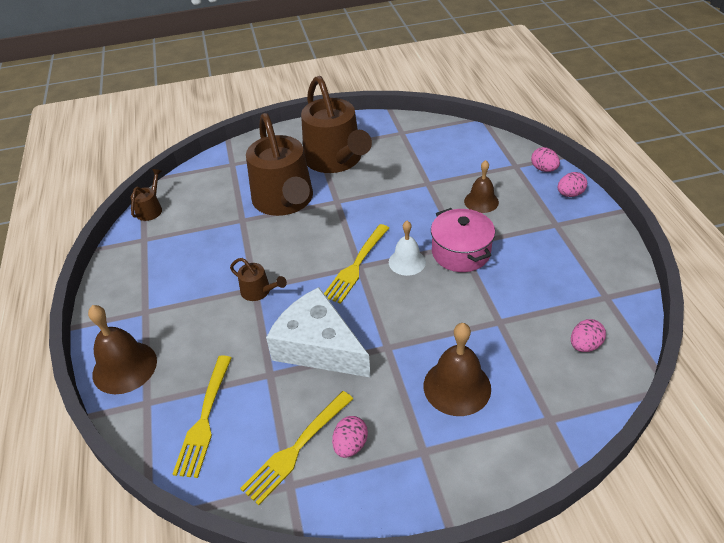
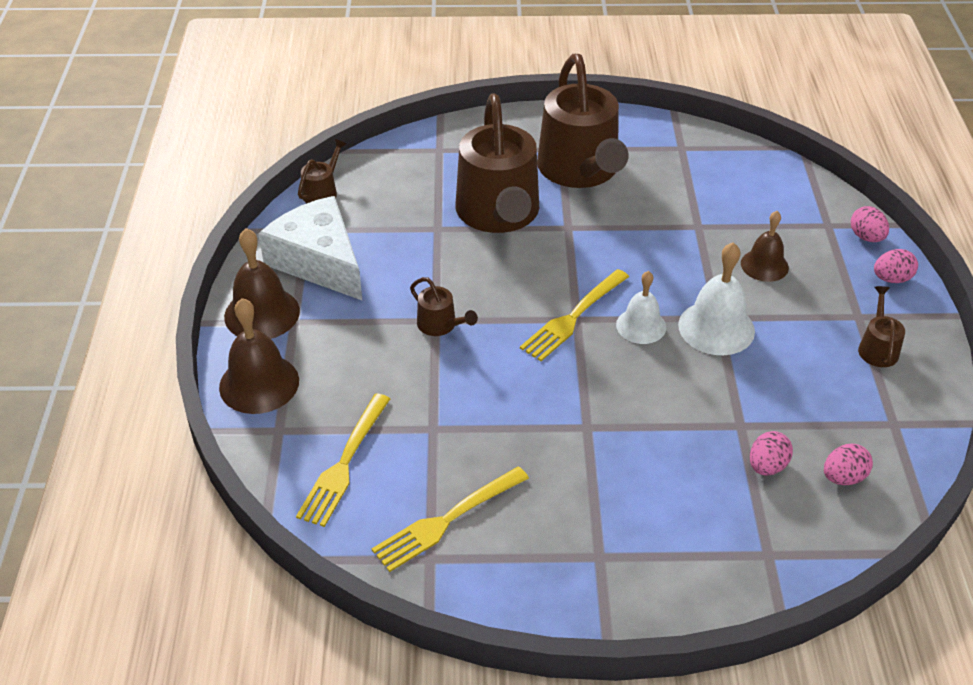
camera: 10 degrees right, 0 degrees up
(318, 346) = (500, 408): white cheese -> white cheese (319, 261)
(350, 445) = (512, 530): pink egg -> pink egg (767, 466)
(457, 387) = (662, 492): brown bell -> brown bell (262, 313)
(461, 252) = (716, 327): pink pot -> white bell
(577, 244) = (877, 348): none -> brown watering can

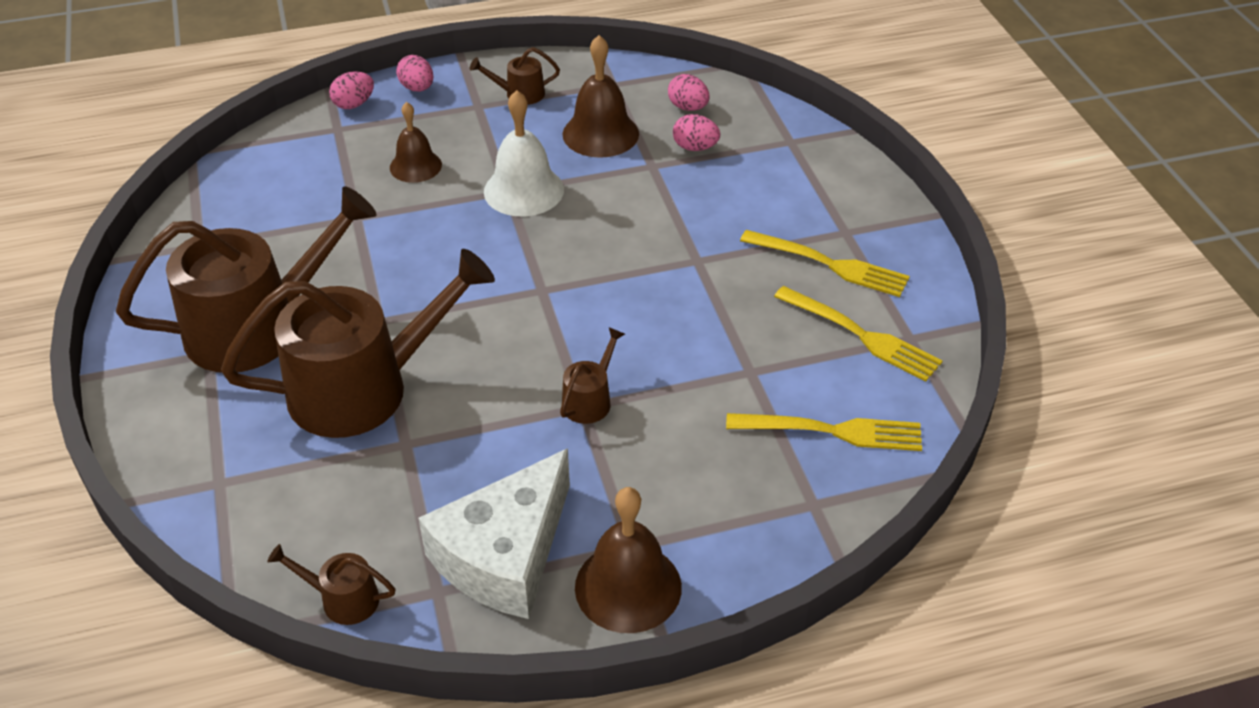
camera: 105 degrees left, 0 degrees up
(259, 383) = (751, 547): brown bell -> brown bell (600, 134)
(573, 317) = (540, 292): yellow fork -> yellow fork (829, 264)
(641, 326) = (538, 241): white bell -> none

